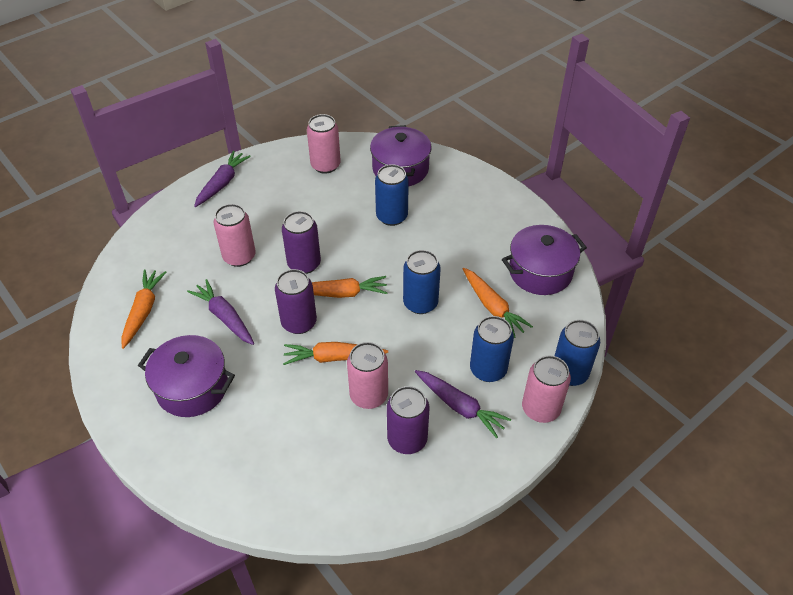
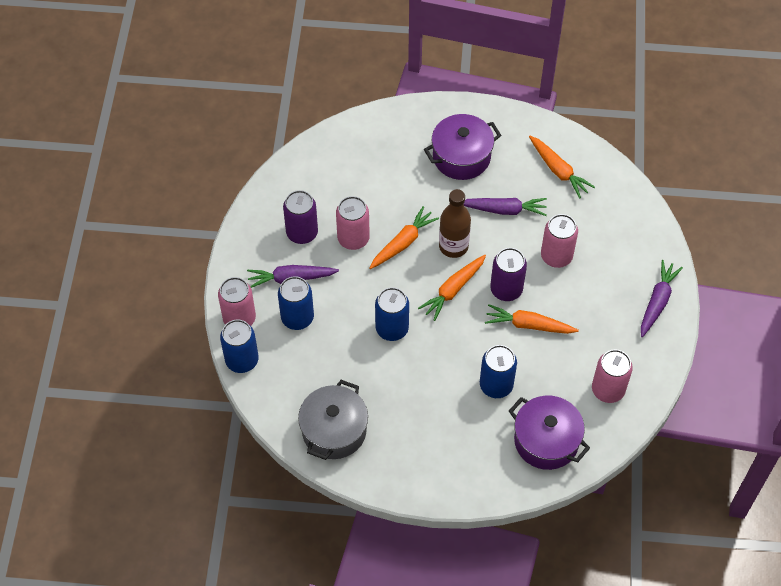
camera: 135 degrees right, 10 degrees up
(222, 183) = (657, 302): purple carrot -> purple carrot turned 135 degrees counterclockwise
(299, 322) = (453, 246): purple can -> brown bottle
(492, 307) = (340, 369): orange carrot -> orange carrot (529, 325)
(540, 272) = (334, 430): purple pot -> grey pot

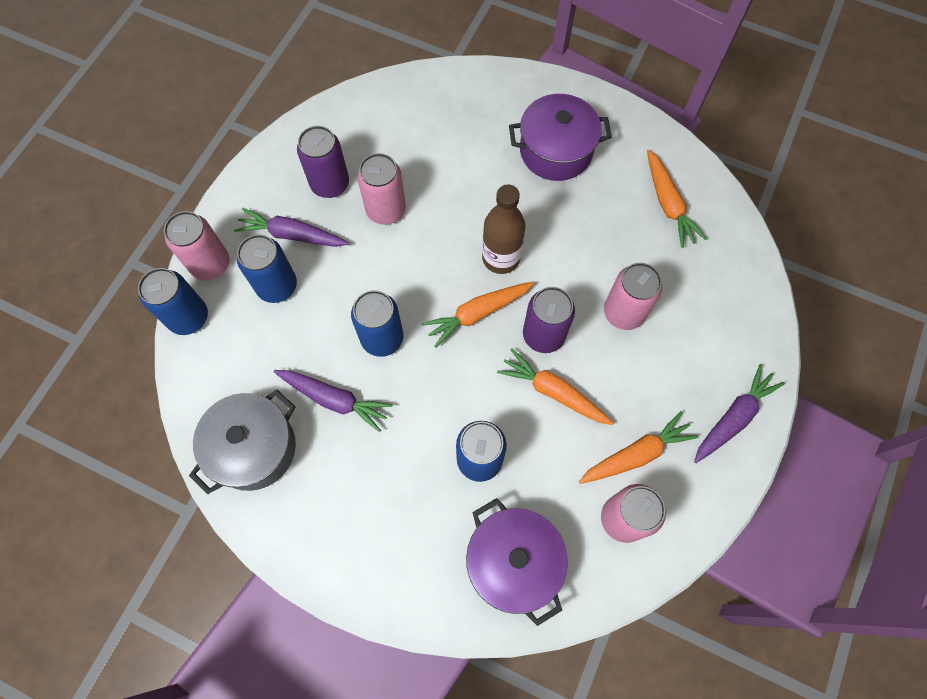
camera: 20 degrees right, 10 degrees up
(403, 243) = (442, 234): orange carrot -> orange carrot (636, 454)
(504, 210) = (581, 232): purple carrot -> purple carrot (334, 399)

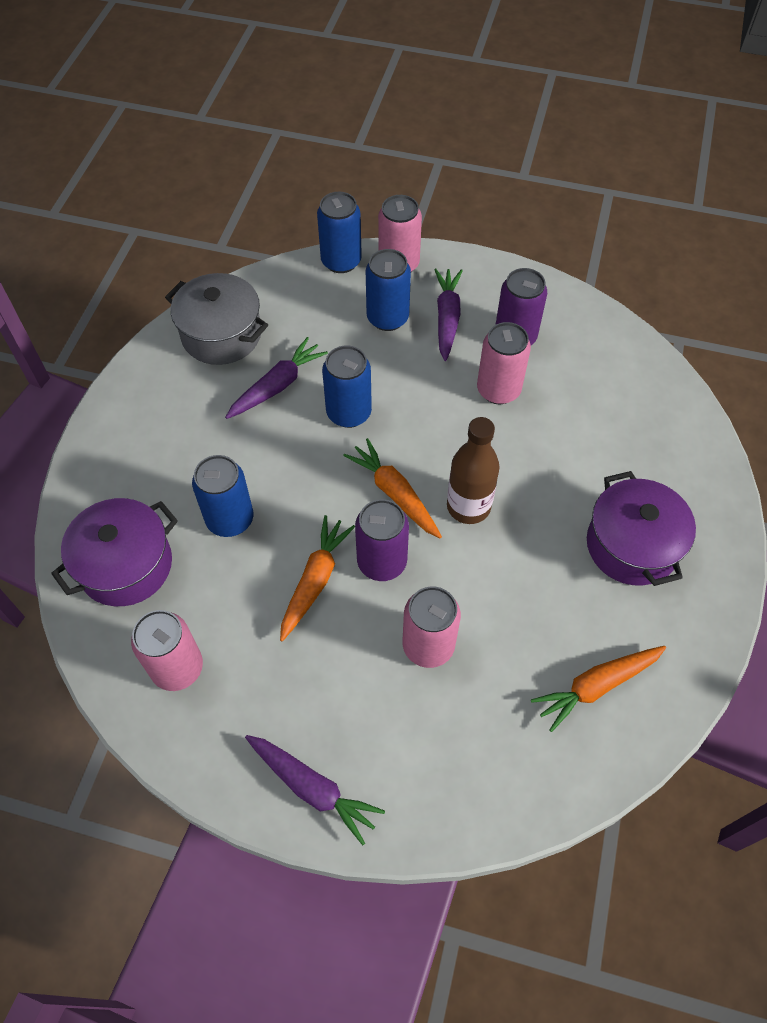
camera: 80 degrees right, 10 degrees down
(334, 399) = (277, 386): purple carrot -> purple carrot turned 150 degrees counterclockwise
(636, 454) = (253, 676): orange carrot -> none

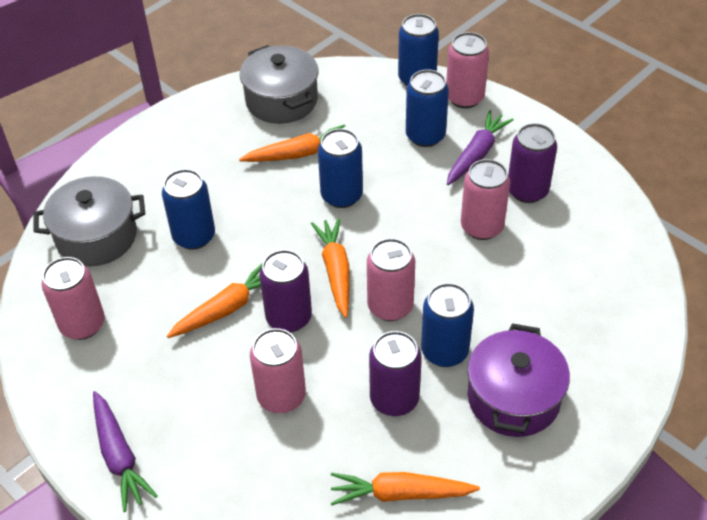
camera: 30 degrees right, 10 degrees down
(126, 565) = (96, 237): purple pot -> grey pot
(277, 386) = (299, 154): purple carrot -> orange carrot
(468, 506) = (390, 306): brown bottle -> pink can
(532, 597) = (394, 399): none -> purple can
(545, 528) = (444, 351): none -> blue can

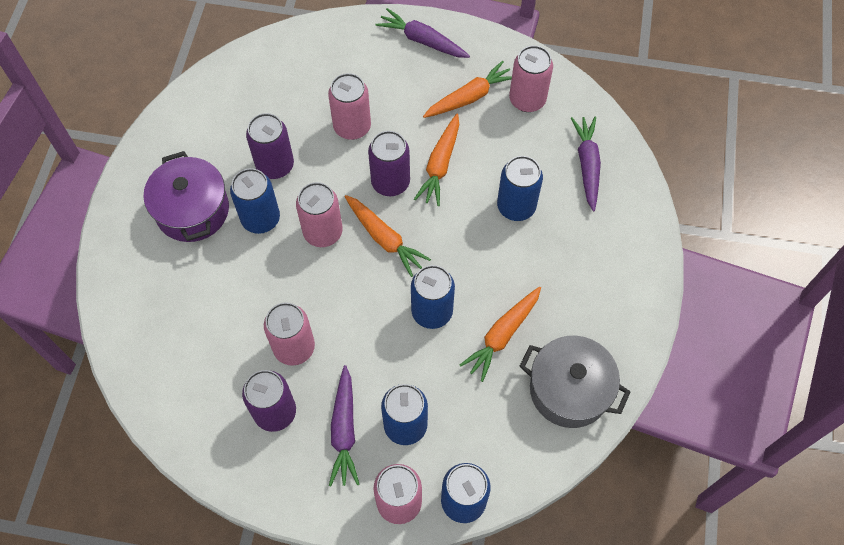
camera: 145 degrees right, 15 degrees up
(96, 237) = (587, 165): grey pot -> purple carrot
(400, 493) = (234, 110): orange carrot -> orange carrot (469, 97)

